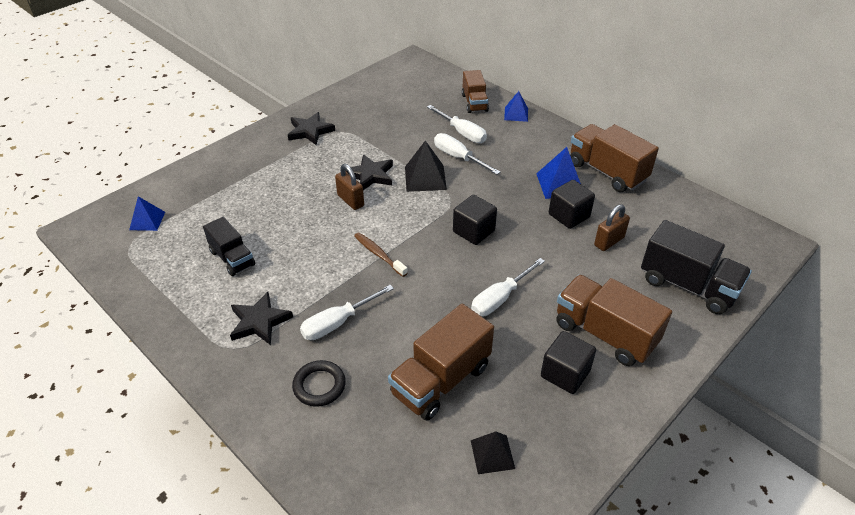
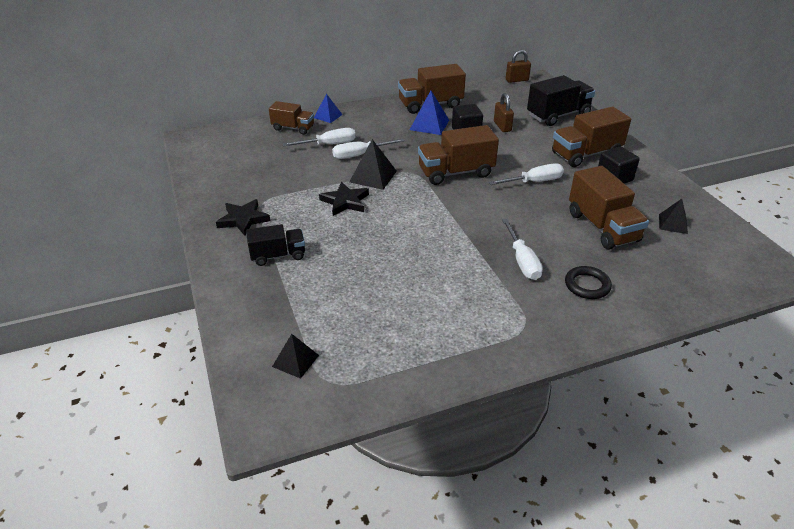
camera: 65 degrees left, 5 degrees down
(147, 221) = (295, 360): blue pyramid -> black pyramid
(232, 258) = (403, 306): black truck -> black truck (278, 255)
(259, 321) = (499, 304): black star -> none
(350, 200) = (372, 220): brown padlock -> brown padlock (517, 80)
(378, 254) = (453, 222): brown toothbrush -> none
(473, 231) = (456, 173): black cube -> brown truck
(500, 298) = (534, 182): white screwdriver -> white screwdriver turned 90 degrees counterclockwise

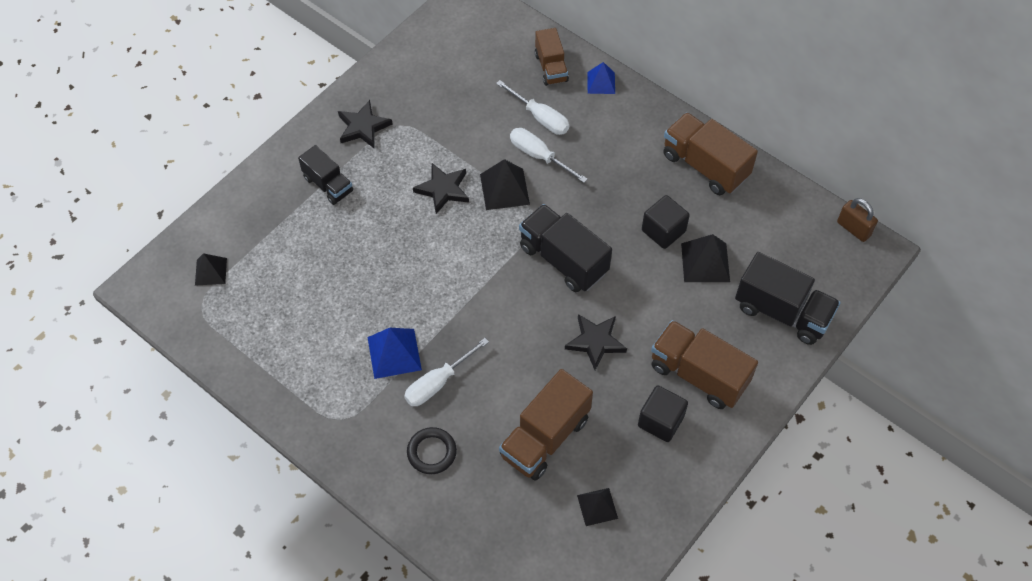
camera: 60 degrees right, 20 degrees up
(429, 125) = (653, 187): blue pyramid -> blue pyramid (394, 353)
(456, 173) = (563, 259): brown truck -> black truck
(502, 126) = (705, 262): brown padlock -> black pyramid
(534, 182) = (595, 342): white screwdriver -> black star

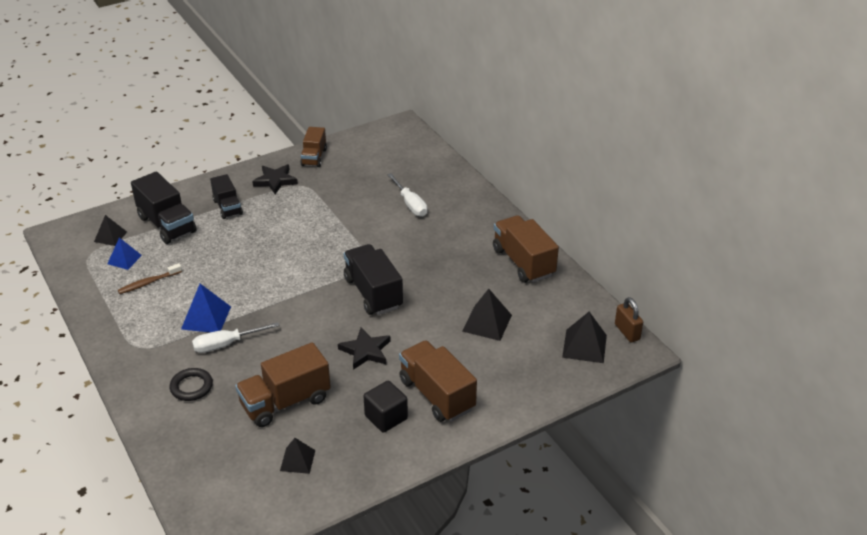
camera: 20 degrees right, 20 degrees down
(298, 325) = (148, 283): none -> brown toothbrush
(443, 189) = (309, 229): black star -> none
(504, 189) = (355, 240): black pyramid -> black pyramid (584, 346)
(539, 156) = (395, 226): white screwdriver -> none
(551, 67) = (437, 177): brown truck -> brown truck (314, 157)
(601, 82) = (470, 194): blue pyramid -> blue pyramid (124, 259)
(663, 231) = (464, 295): black cube -> none
(782, 312) = (533, 371): black truck -> black truck (167, 224)

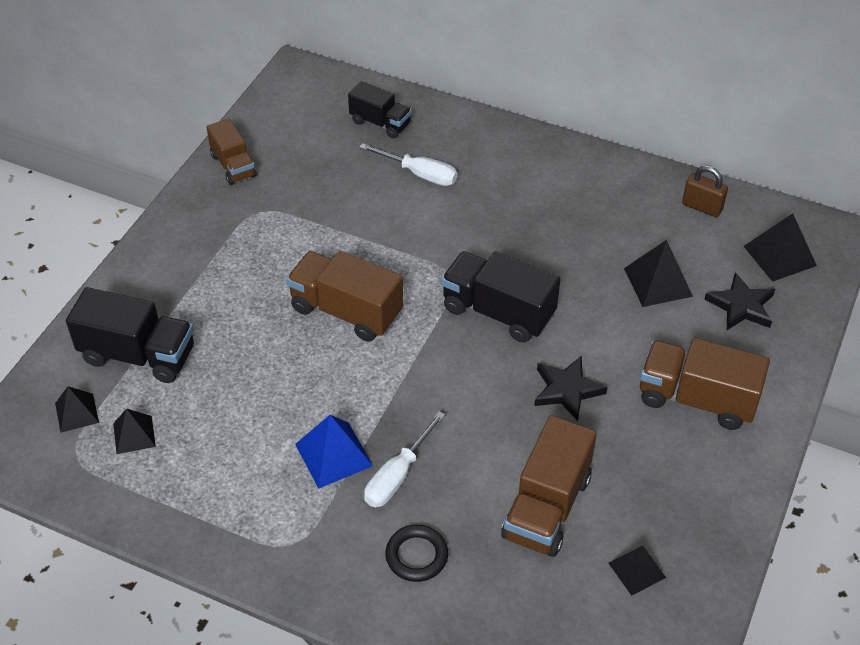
camera: 35 degrees left, 10 degrees up
(124, 259) = (134, 434): blue pyramid -> black pyramid
(148, 283) = (205, 449): brown toothbrush -> none
(227, 207) = (194, 289): black truck -> black truck (380, 123)
(275, 181) = (218, 222): black star -> black star (741, 306)
(386, 417) = (673, 458): black cube -> none
(523, 262) = (619, 187): brown truck -> brown truck (346, 311)
(627, 332) = (802, 217): brown padlock -> brown padlock (702, 207)

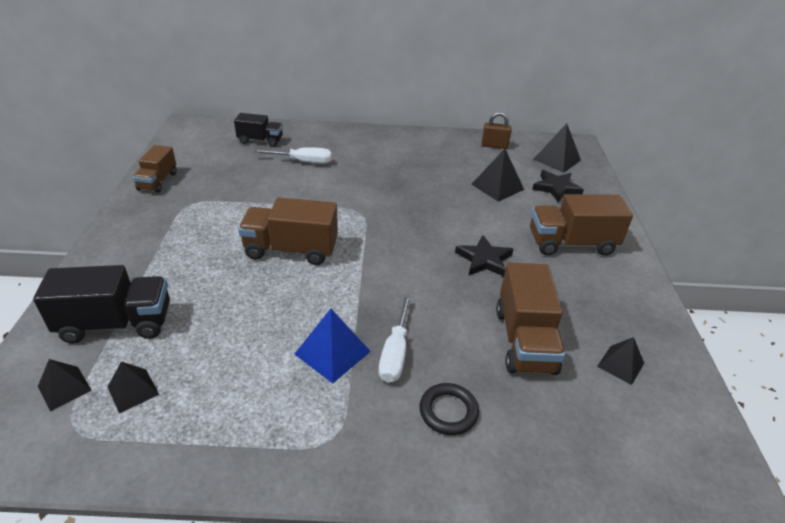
camera: 25 degrees left, 10 degrees down
(233, 165) = (158, 181): brown truck -> brown truck turned 60 degrees clockwise
(498, 312) = (405, 225): black truck -> none

